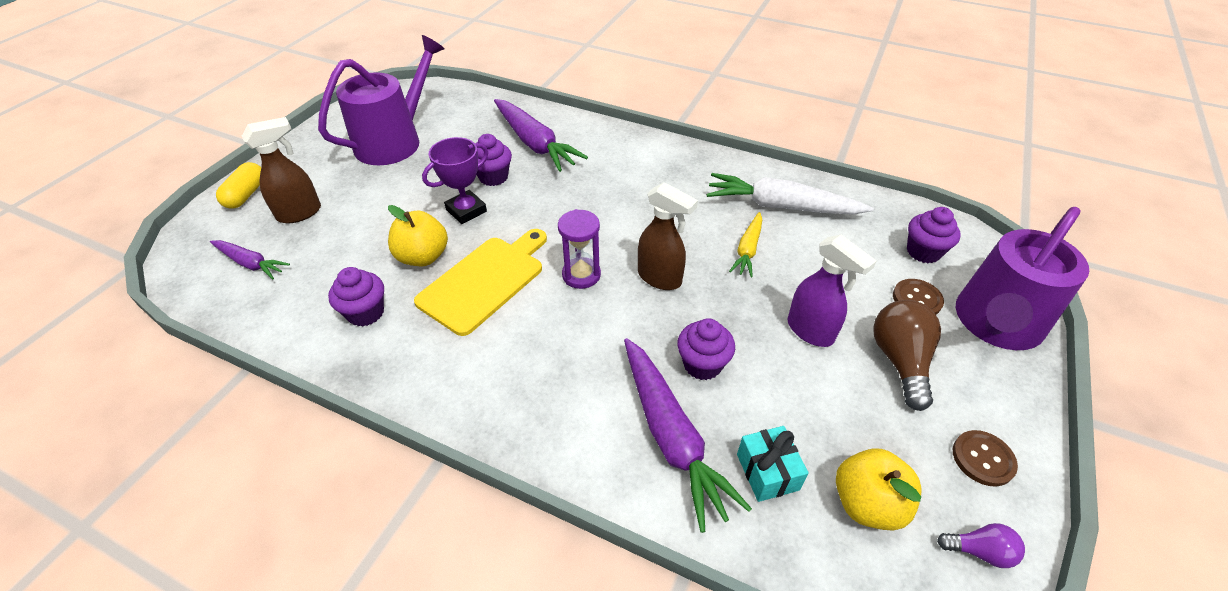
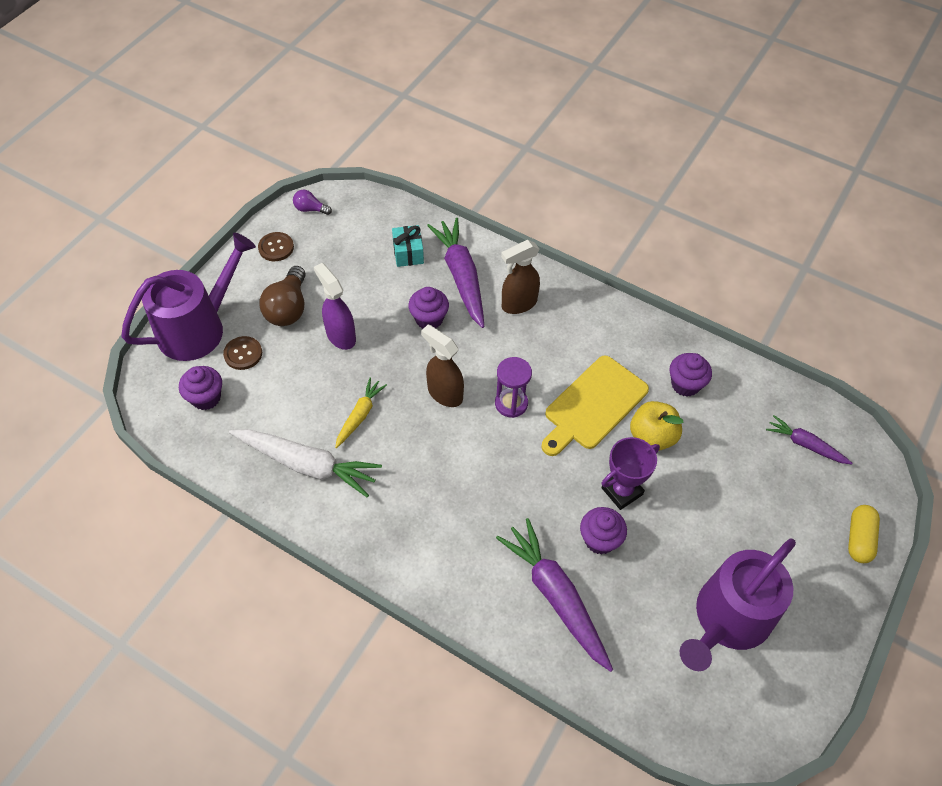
camera: 175 degrees left, 10 degrees up
(300, 213) = (789, 505): brown spray bottle -> brown spray bottle (518, 304)
(867, 503) = (358, 233): yellow apple -> none

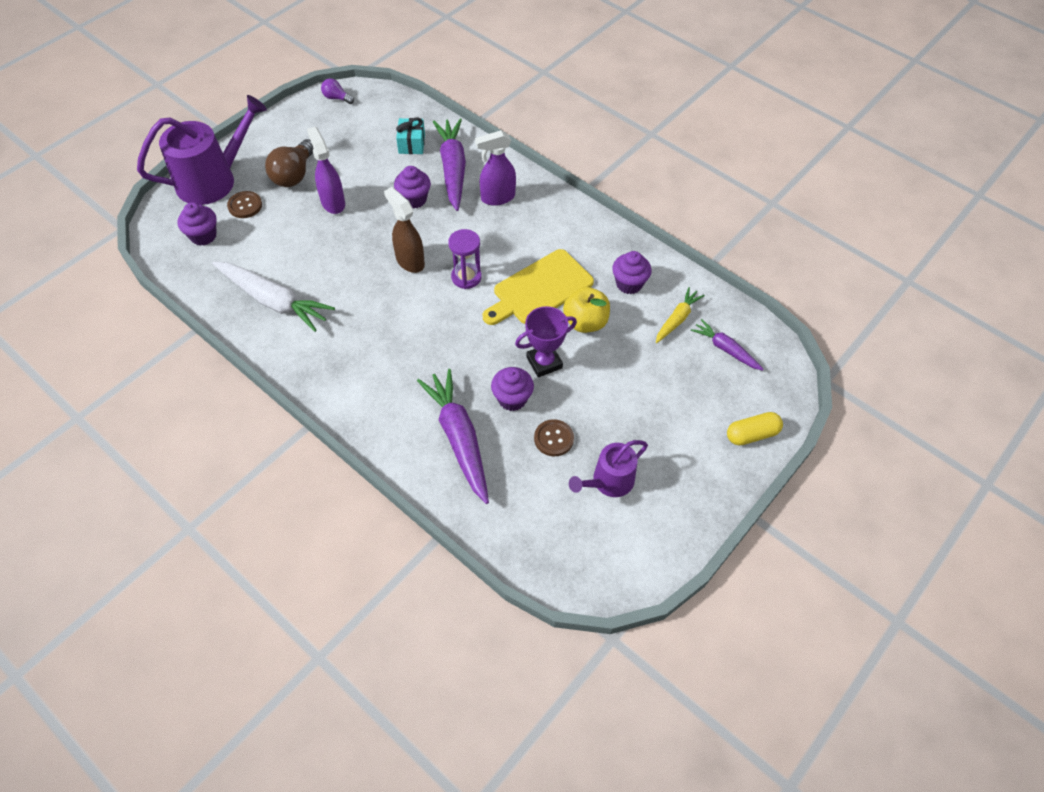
camera: 10 degrees right, 0 degrees up
(276, 247) = (298, 125): brown button -> brown button (553, 438)
(360, 415) = (330, 268): yellow carrot -> yellow carrot (677, 319)
(518, 304) = (497, 198): brown spray bottle -> purple spray bottle
(728, 619) = (609, 481): purple watering can -> purple watering can, size x0.58
(859, 539) = (751, 434): yellow capsule -> yellow capsule turned 45 degrees clockwise

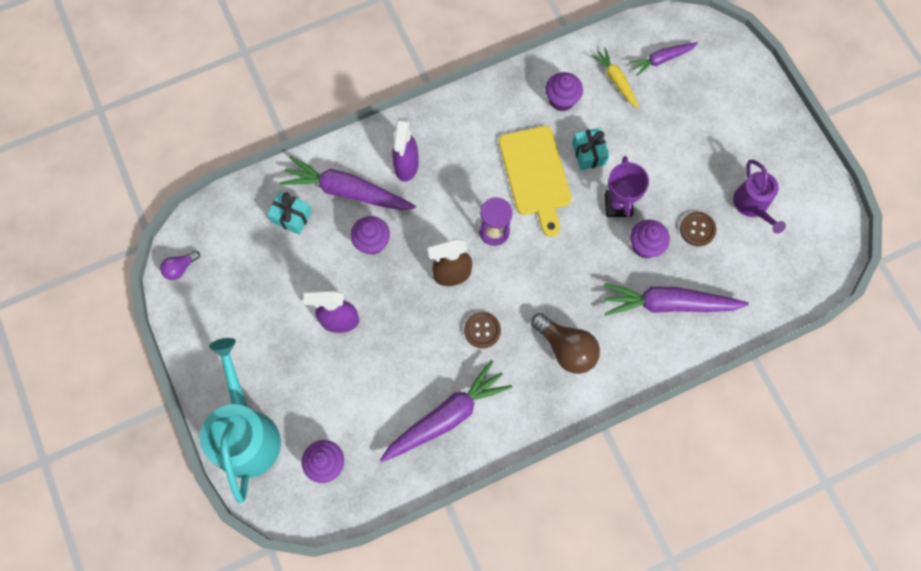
camera: 65 degrees left, 15 degrees up
(213, 180) = (246, 434): purple watering can -> turquoise watering can
(245, 205) = (301, 410): brown button -> brown button (482, 330)
(274, 301) = (446, 416): white carrot -> purple carrot
(294, 174) = (279, 347): brown light bulb -> brown light bulb (566, 348)
(585, 322) = (589, 153): yellow apple -> turquoise gift
(751, 434) = (749, 82): yellow capsule -> none

